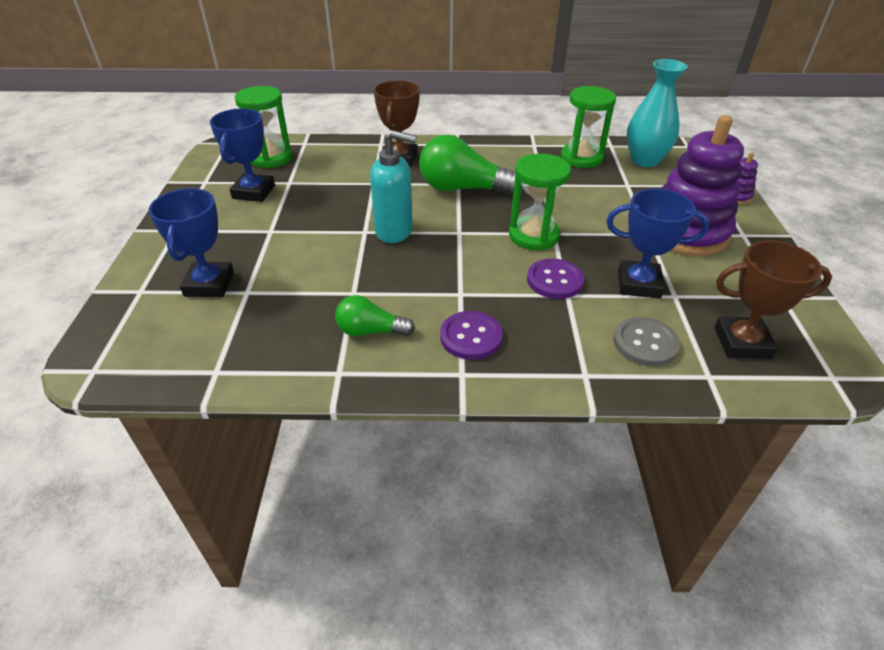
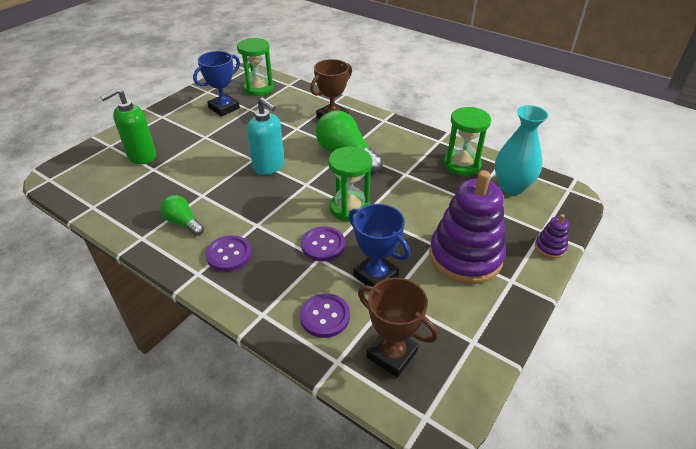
camera: 35 degrees right, 0 degrees up
(209, 284) = (141, 156): blue trophy -> green soap dispenser
(645, 343) = (325, 316): grey button -> purple button

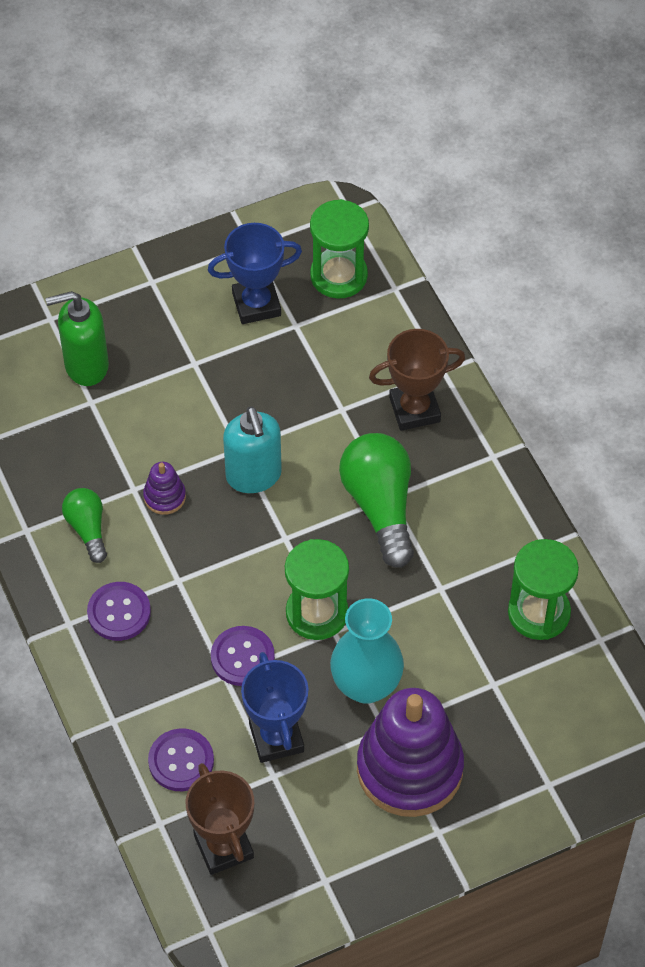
camera: 30 degrees right, 15 degrees up
(512, 187) = (576, 691): turquoise vase -> turquoise vase (366, 685)
(550, 247) = (533, 813): purple stacking toy -> purple stacking toy (164, 497)

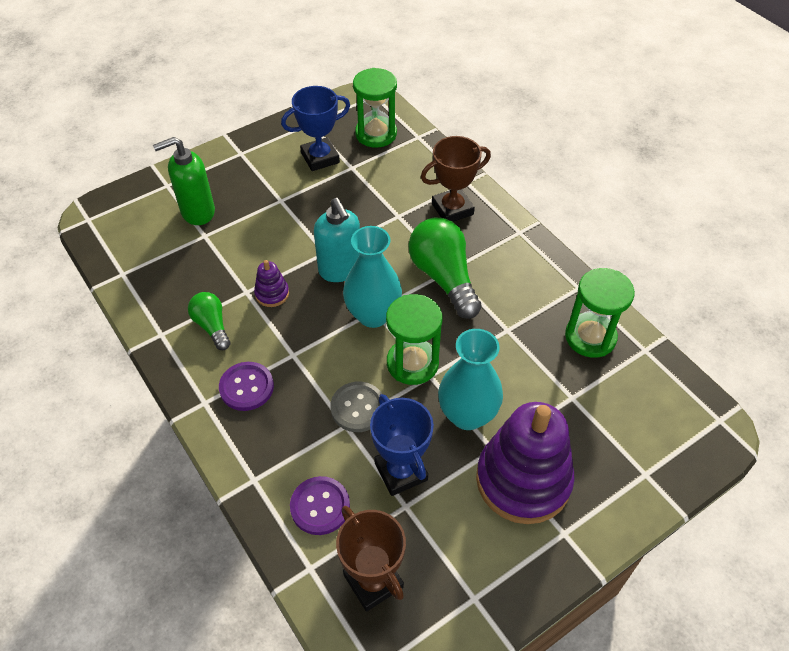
camera: 10 degrees left, 5 degrees down
(242, 657) = (358, 408): purple button -> grey button
(282, 543) = (373, 315): none -> turquoise vase

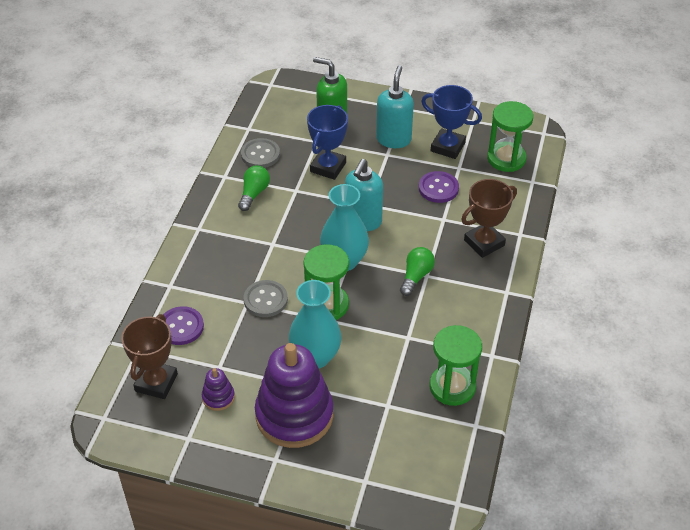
camera: 50 degrees right, 5 degrees down
(168, 287) = (260, 154): none -> grey button
(246, 387) = (227, 239): purple button -> purple button (438, 188)
(268, 184) = (393, 139): none -> turquoise soap dispenser
(272, 294) = (307, 203): purple stacking toy -> purple stacking toy (218, 397)
(401, 471) = (241, 349): blue trophy -> blue trophy (328, 167)
(444, 277) = (416, 276): green light bulb -> green light bulb, size x0.57
(452, 209) = (484, 243): brown trophy -> brown trophy turned 60 degrees counterclockwise

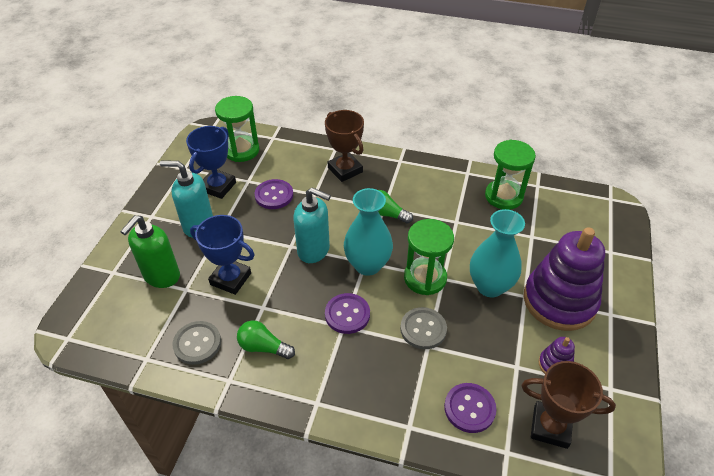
camera: 90 degrees left, 0 degrees up
(285, 246) = (347, 314): none -> purple button

